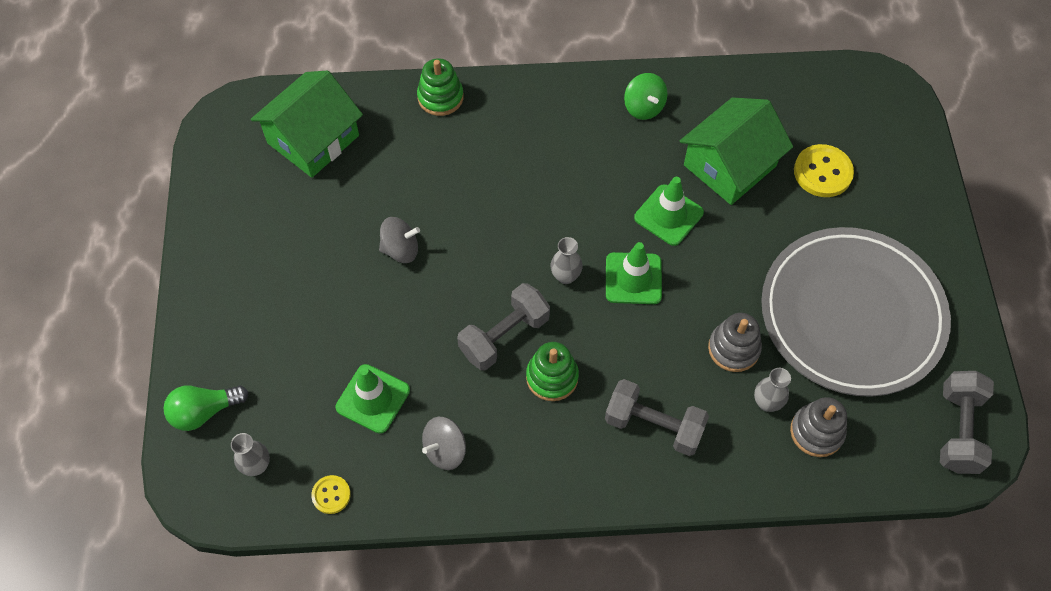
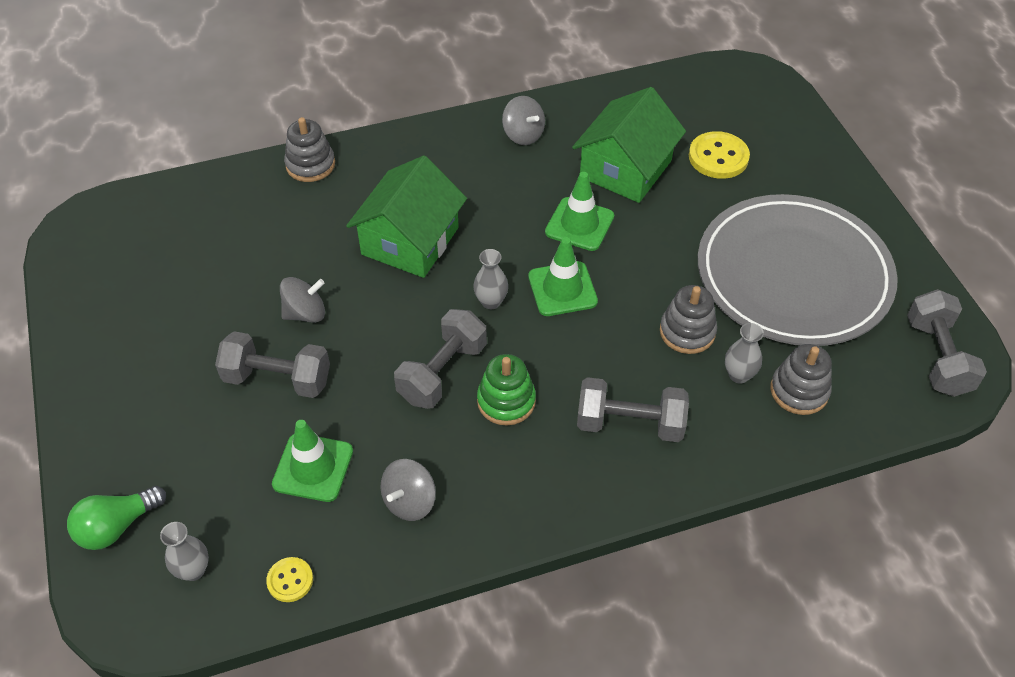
camera: 15 degrees left, 10 degrees down
(313, 139) = (181, 229): green house -> green house (410, 241)
(362, 308) = (277, 379): none -> grey dumbbell
(440, 97) = (310, 165): green stacking toy -> grey stacking toy
(644, 107) = (523, 135): green spinning top -> grey spinning top

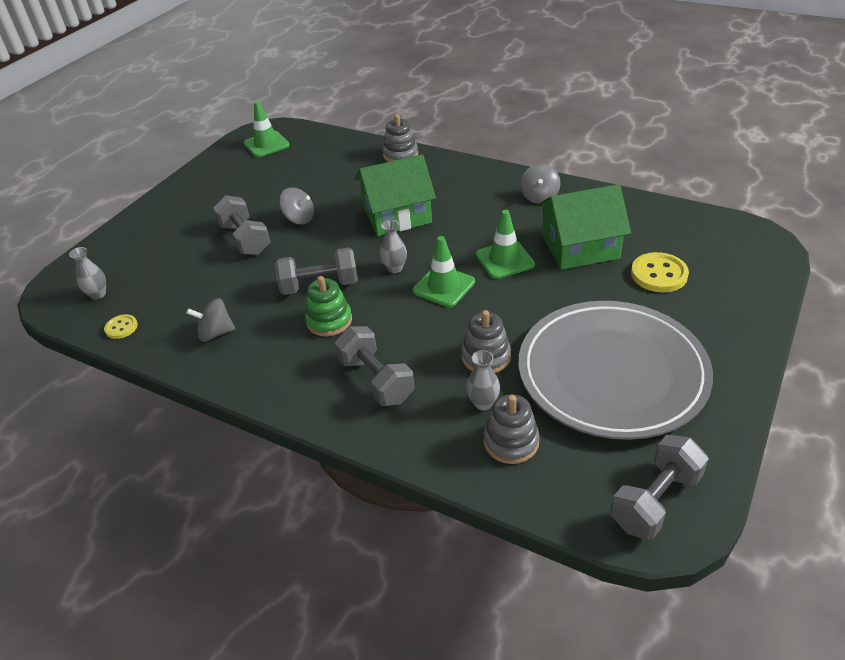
camera: 50 degrees right, 10 degrees down
(117, 526) = (101, 256): green light bulb -> none
(313, 467) = (201, 287): green traffic cone -> green traffic cone (266, 144)

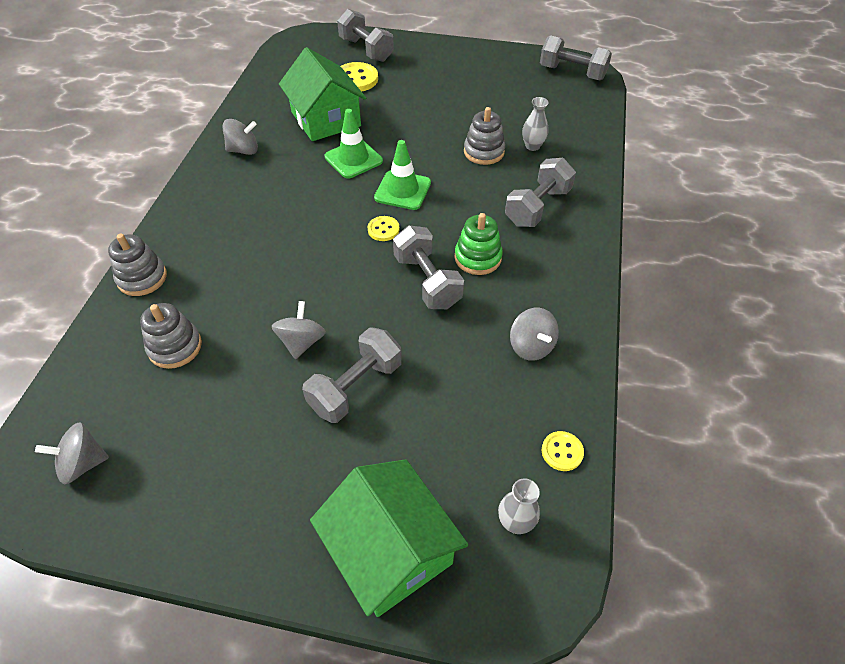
camera: 110 degrees left, 10 degrees up
(266, 144) = (83, 463): green traffic cone -> grey spinning top
(395, 268) = (383, 229): grey vase -> yellow button
(397, 215) = (286, 249): green house -> green house (390, 550)
(511, 442) = (560, 129): grey stacking toy -> grey stacking toy (175, 347)
(612, 373) = (475, 93): grey plate -> none
(731, 289) = (366, 50): none -> grey dumbbell

